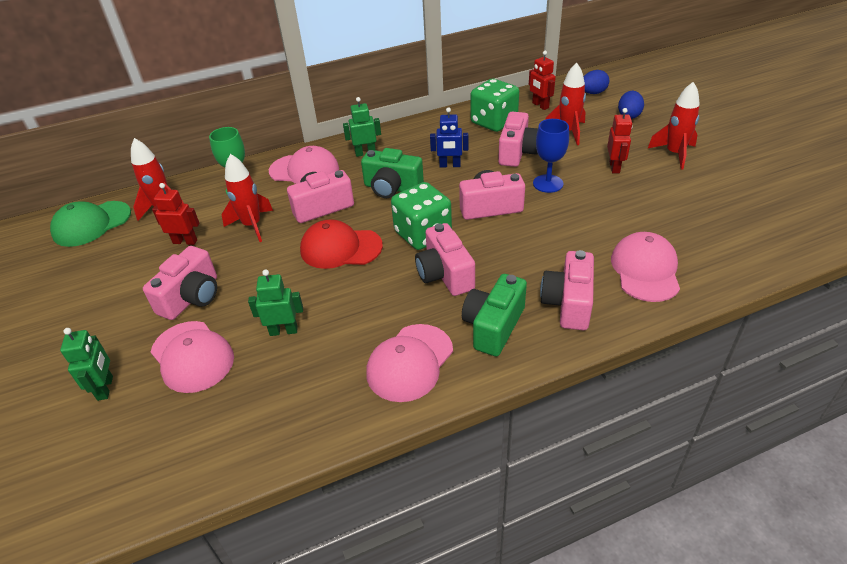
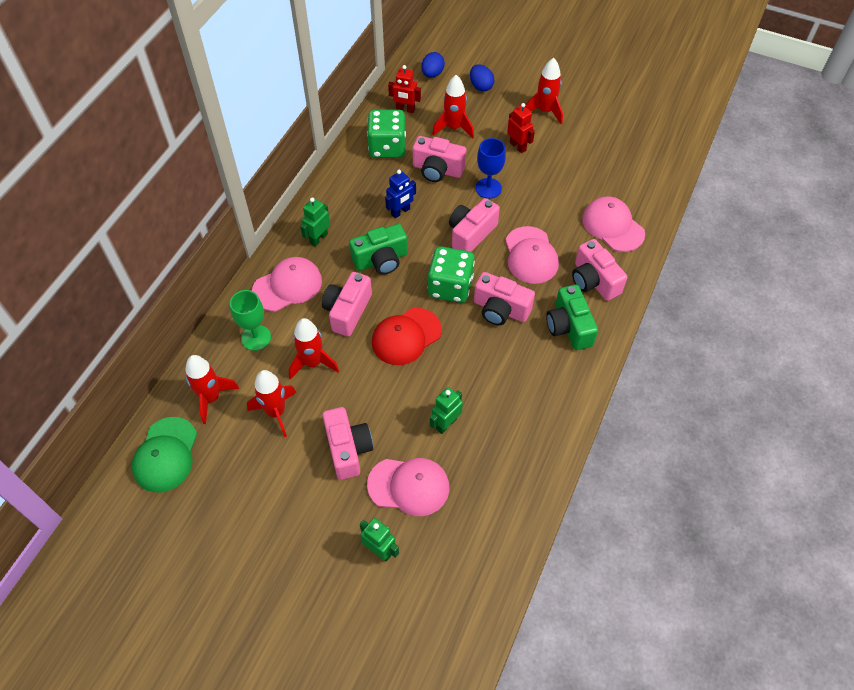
camera: 45 degrees left, 15 degrees up
(185, 241) = (276, 412): red robot -> red rocket
(409, 362) = (548, 386): pink cap -> pink cap (531, 255)
(517, 152) = (437, 170): pink camera -> pink camera turned 135 degrees clockwise

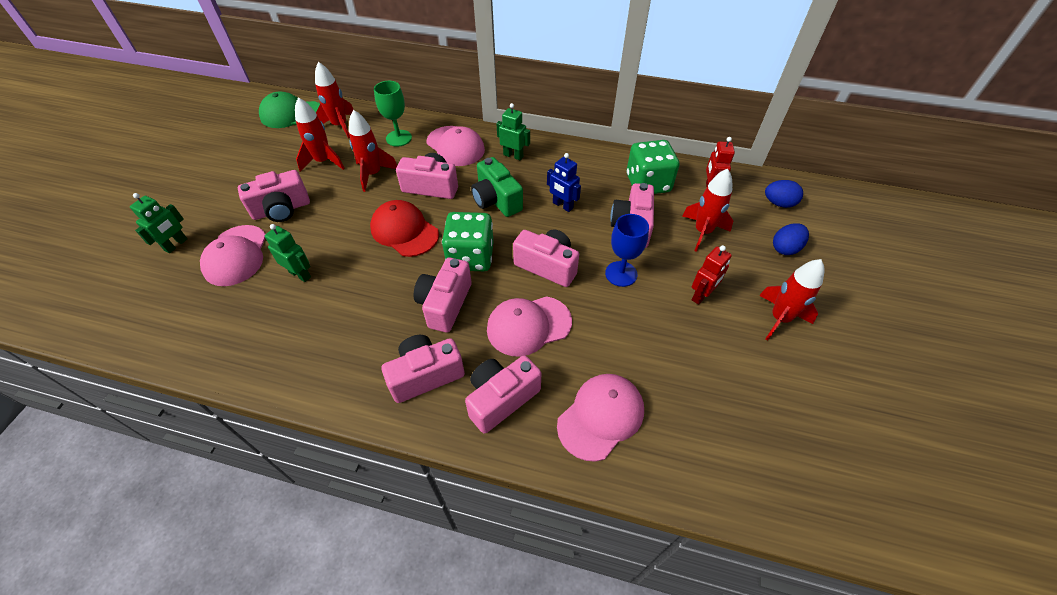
camera: 80 degrees right, 5 degrees down
(569, 327) = (425, 375): green camera -> pink camera

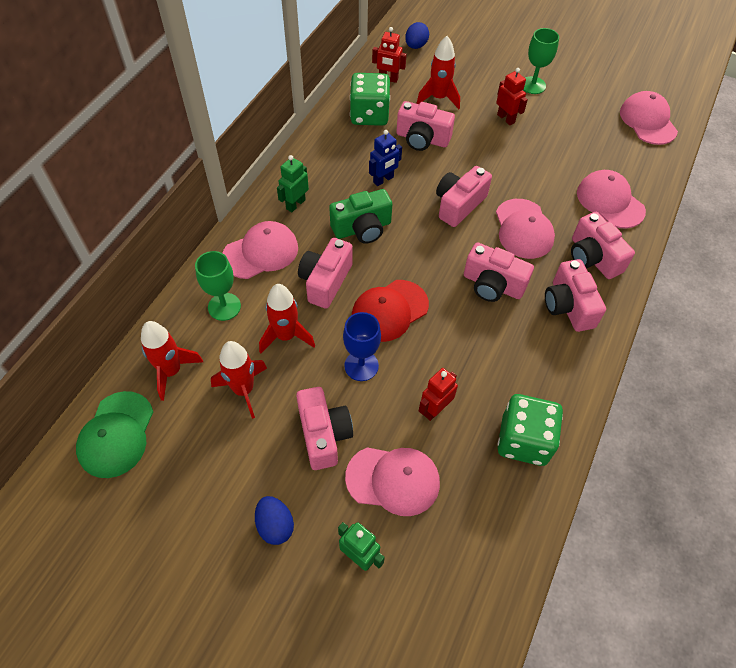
camera: 80 degrees left, 5 degrees up
(300, 274) = (435, 409): green robot -> red robot
(470, 257) = (437, 259): green dice -> green dice (523, 440)
(621, 274) = (476, 159): blue goblet -> blue goblet (361, 366)
(779, 318) = (532, 85): red rocket -> green goblet
(785, 248) = (466, 59): blue egg -> blue egg (275, 525)
(787, 468) = (648, 121): none -> pink cap

